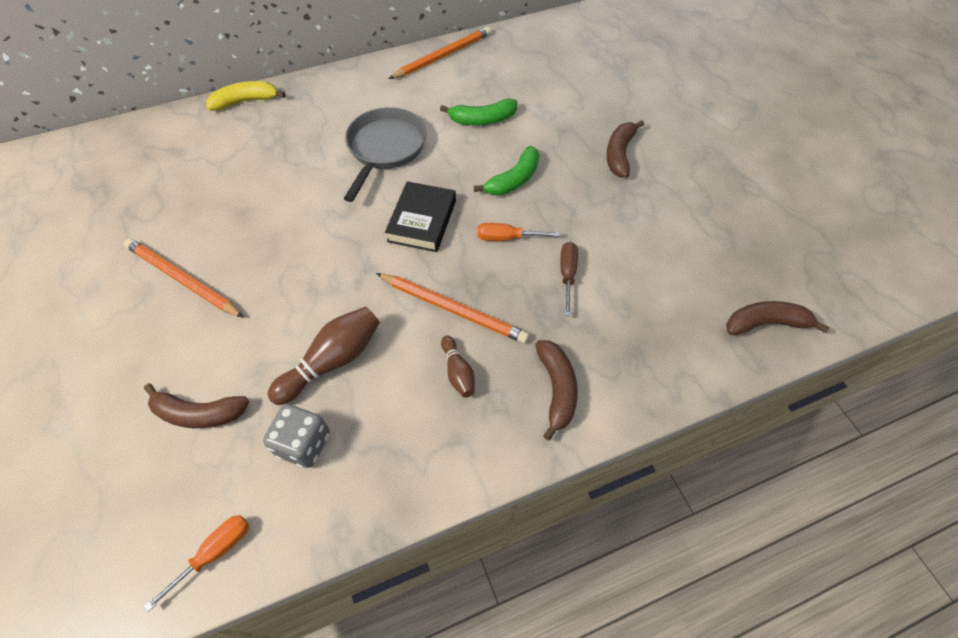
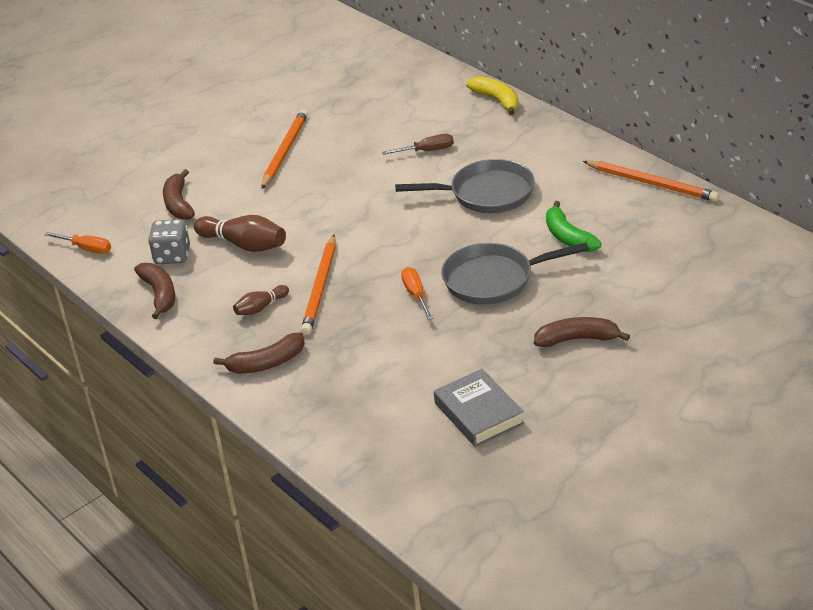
camera: 75 degrees right, 20 degrees down
(422, 221) = (409, 242): black book -> none
(513, 180) = (493, 279): green banana -> grey pan
(567, 274) = (391, 341): brown screwdriver -> brown screwdriver (428, 151)
(692, 241) = (479, 413): none -> grey book
(766, 323) = (396, 479): brown banana -> brown banana (159, 294)

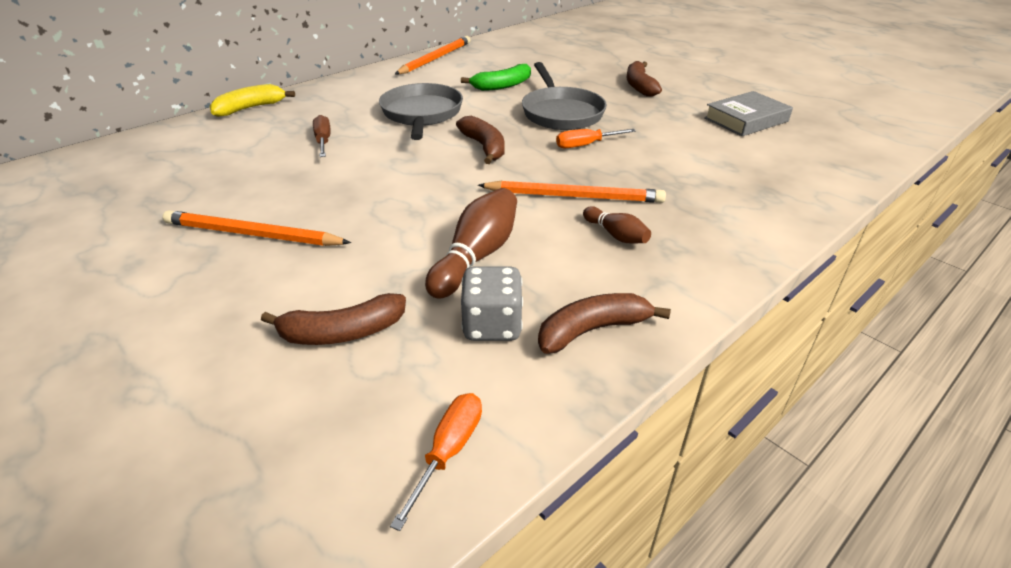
camera: 95 degrees left, 0 degrees up
(266, 363) = (720, 225): brown banana -> brown banana (484, 147)

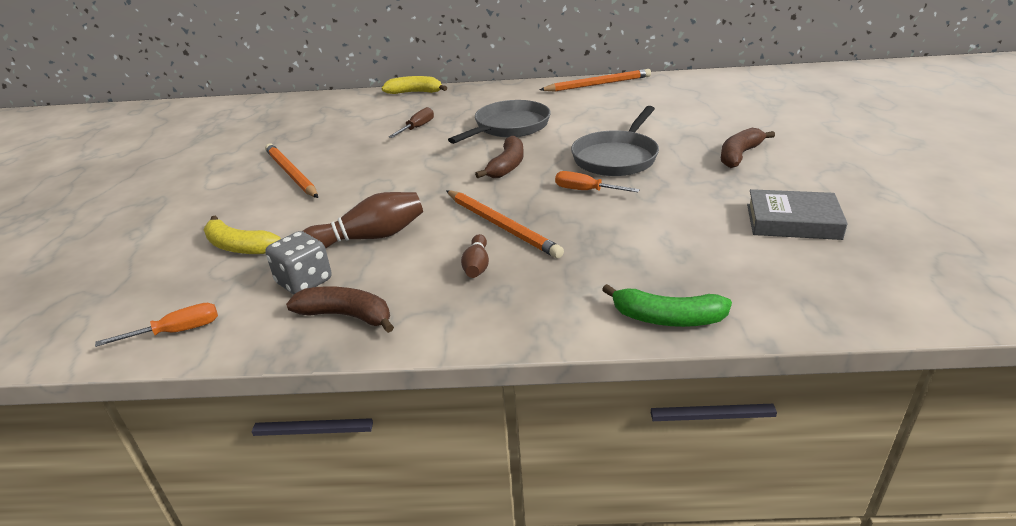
camera: 45 degrees right, 5 degrees down
(342, 332) = (239, 247): brown banana -> yellow banana
(502, 86) = (610, 121): green banana -> green banana (667, 318)

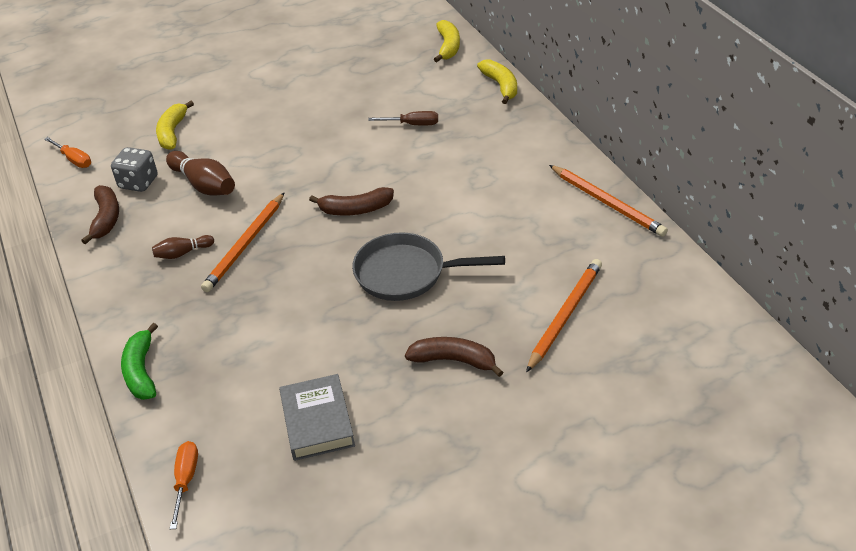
camera: 65 degrees right, 10 degrees up
(291, 173) = (289, 99): orange pencil -> orange pencil (565, 315)
(330, 101) = (448, 47): none -> yellow banana
(509, 127) = (444, 180): grey pan -> none
(585, 190) = (326, 272): orange screwdriver -> orange screwdriver (186, 479)

